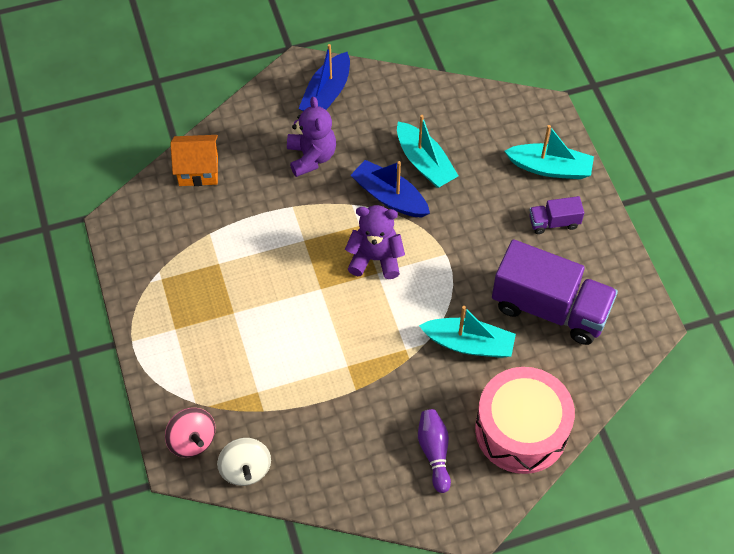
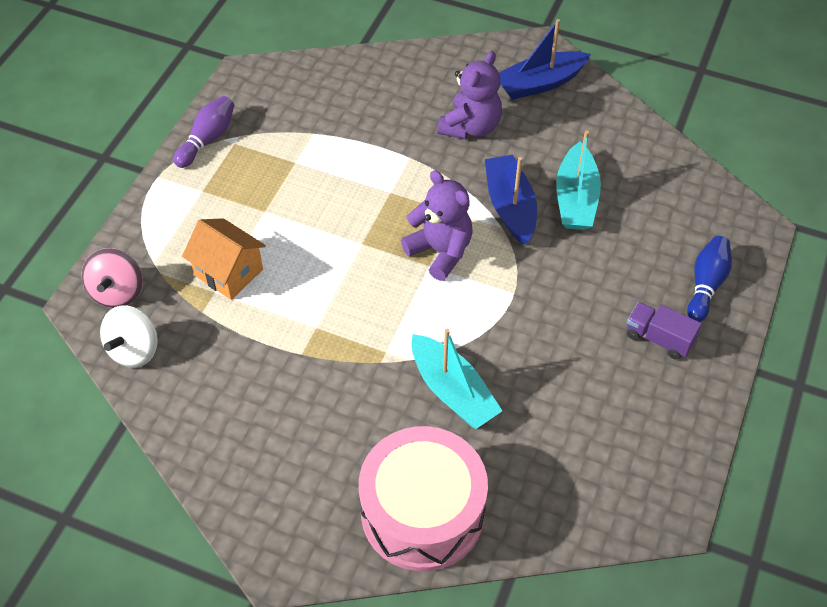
camera: 40 degrees right, 5 degrees down
(198, 170) = (358, 77): orange house -> orange house (229, 272)
(434, 452) = (315, 467): purple bowling pin -> purple bowling pin (207, 139)
(550, 168) = (706, 285): turquoise boat -> blue bowling pin
(550, 308) = (572, 417): purple truck -> none

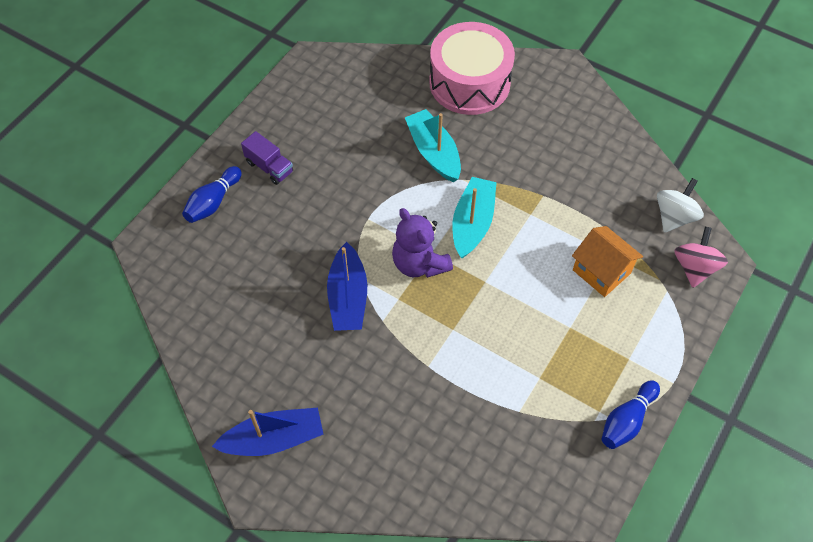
camera: 170 degrees left, 5 degrees up
(207, 139) = (627, 420): purple bowling pin -> blue bowling pin
(470, 127) = (361, 393): purple teddy bear -> none
(576, 199) = (287, 296): turquoise boat -> turquoise boat (472, 223)

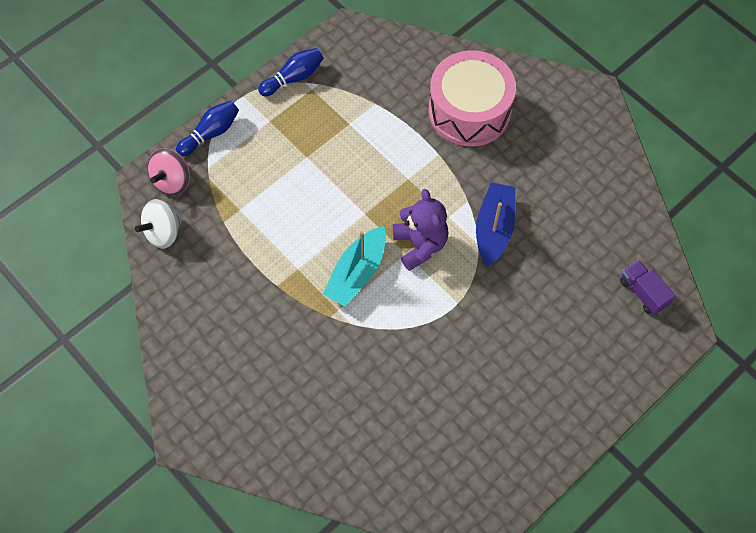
camera: 165 degrees left, 5 degrees up
(213, 202) = (611, 360): blue bowling pin -> blue bowling pin (211, 133)
(269, 167) = (548, 388): purple truck -> purple truck (643, 292)
(274, 439) = (577, 128): blue boat -> none
(433, 152) = (370, 362): turquoise boat -> none
(469, 83) = (301, 445): pink drum -> pink drum (469, 111)
(601, 271) = (257, 198): orange house -> none

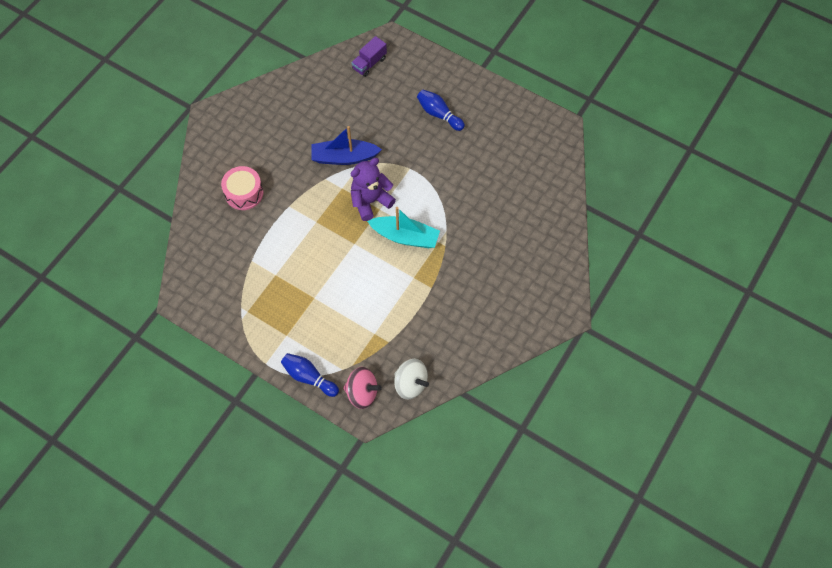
camera: 105 degrees left, 0 degrees up
(293, 78) = (239, 328): blue bowling pin -> blue bowling pin (439, 114)
(469, 111) = (244, 193): pink drum -> pink drum, size x0.58

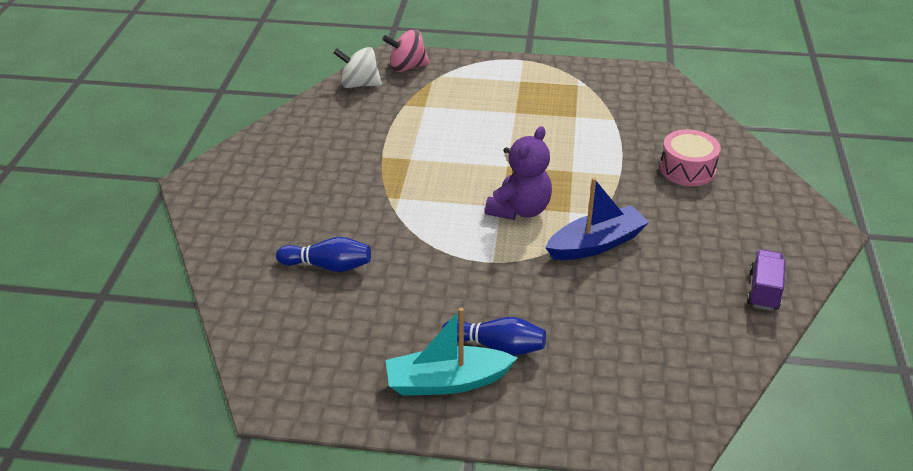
camera: 155 degrees right, 25 degrees down
(309, 377) = (470, 62): blue bowling pin -> blue bowling pin (328, 266)
(369, 63) = (672, 384): purple truck -> purple truck (763, 291)
(405, 237) = (446, 190): turquoise boat -> turquoise boat (446, 382)

